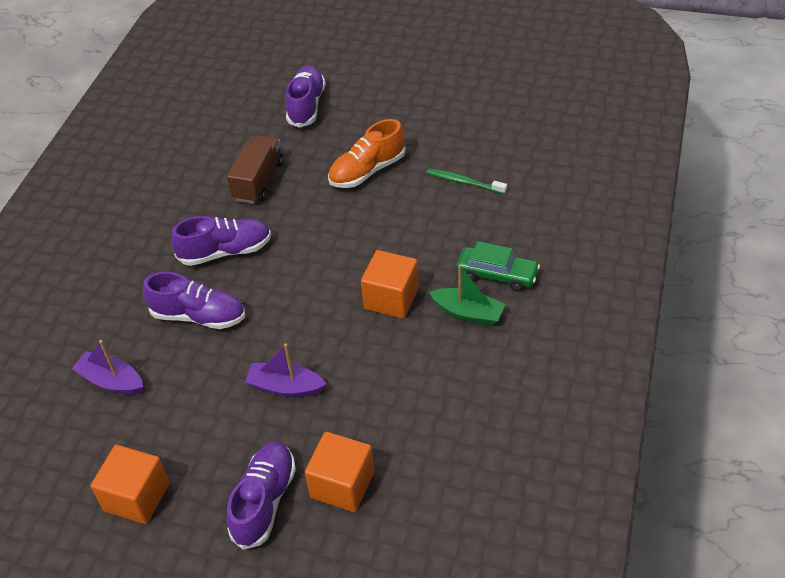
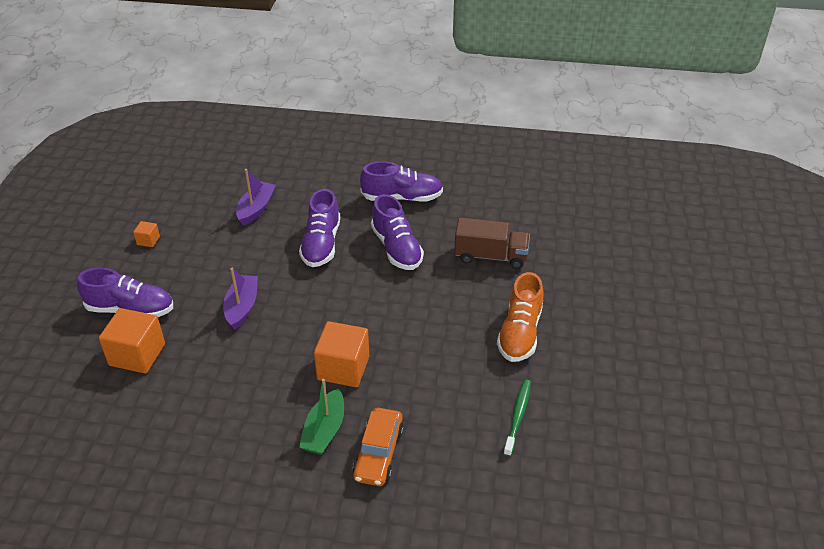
camera: 80 degrees right, 5 degrees down
(137, 497) = (148, 240): orange cube -> orange cube, size x0.47
(306, 106) = (610, 275): purple shoe -> purple shoe (402, 198)
(367, 171) = (520, 333): orange shoe -> orange shoe turned 120 degrees counterclockwise
(497, 274) = (378, 453): green car -> orange car

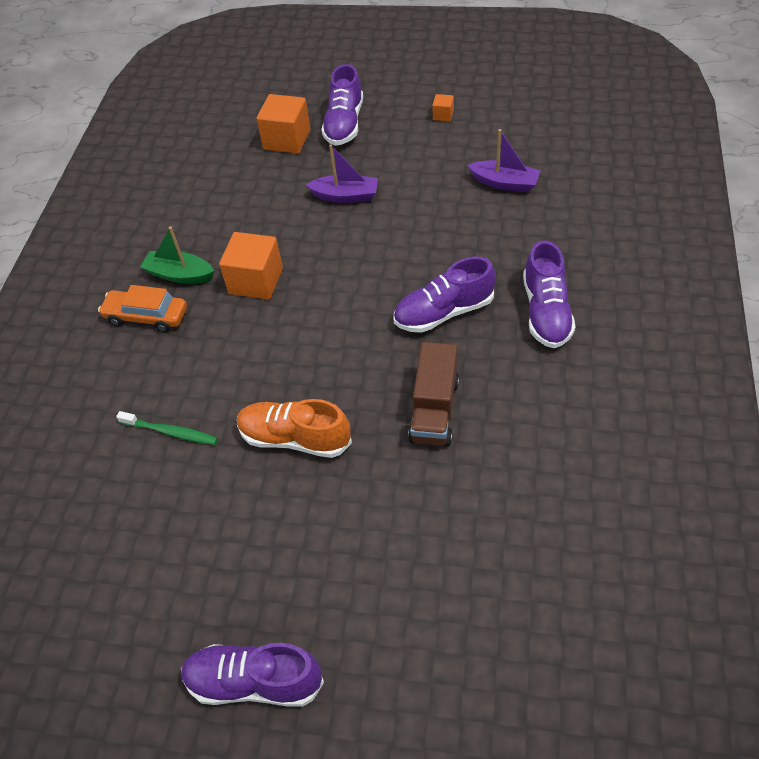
camera: 95 degrees right, 10 degrees up
(321, 244) = (447, 244): purple shoe -> purple shoe (254, 682)

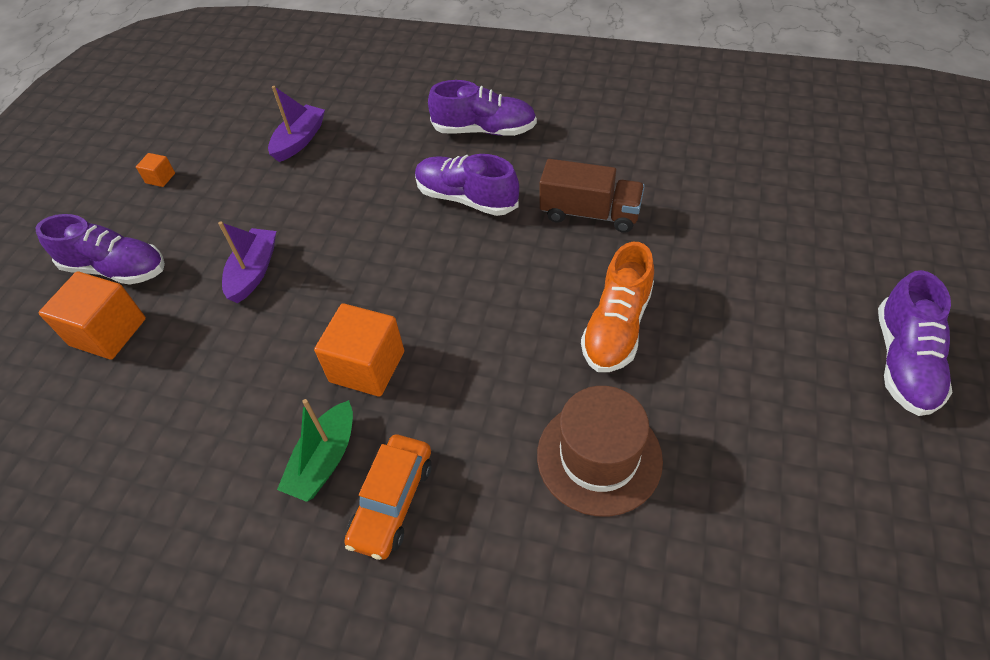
camera: 85 degrees left, 0 degrees up
(170, 432) = (599, 457): green toothbrush -> brown hat
(444, 312) = (466, 198): purple shoe -> purple shoe turned 135 degrees clockwise

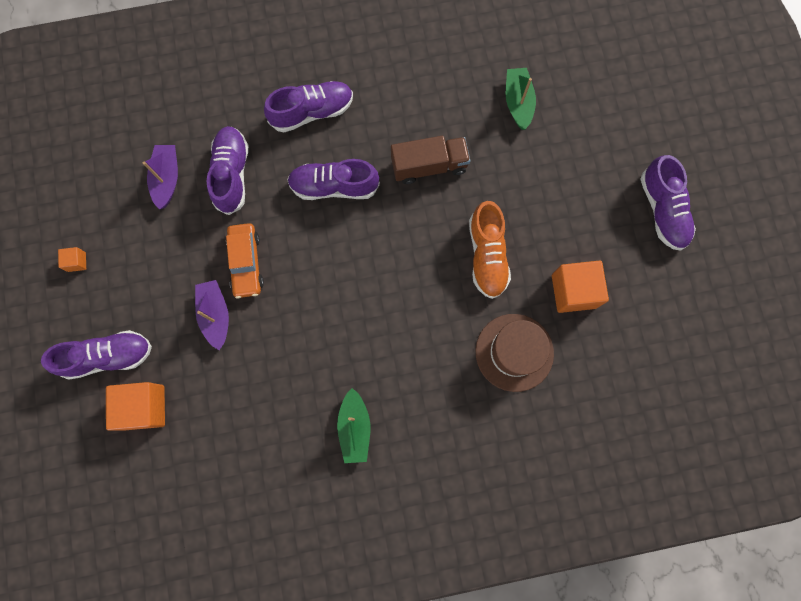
camera: 30 degrees left, 25 degrees up
(365, 156) = (232, 174): none -> purple shoe
(367, 366) = (343, 354): orange cube -> orange cube (573, 291)
(392, 501) = (410, 434): orange car -> orange car (246, 263)
(733, 187) = (518, 102): none -> green boat

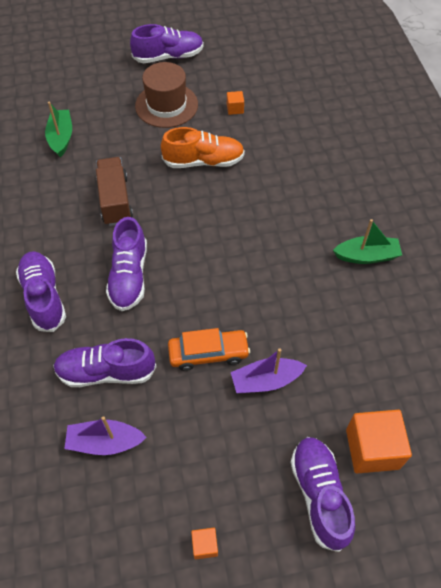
camera: 90 degrees left, 20 degrees down
(514, 352) = (288, 146): brown hat -> brown hat (166, 105)
(518, 102) = (61, 138): green boat -> green boat turned 90 degrees clockwise
(573, 291) = (235, 109): orange cube -> orange cube, size x0.47

